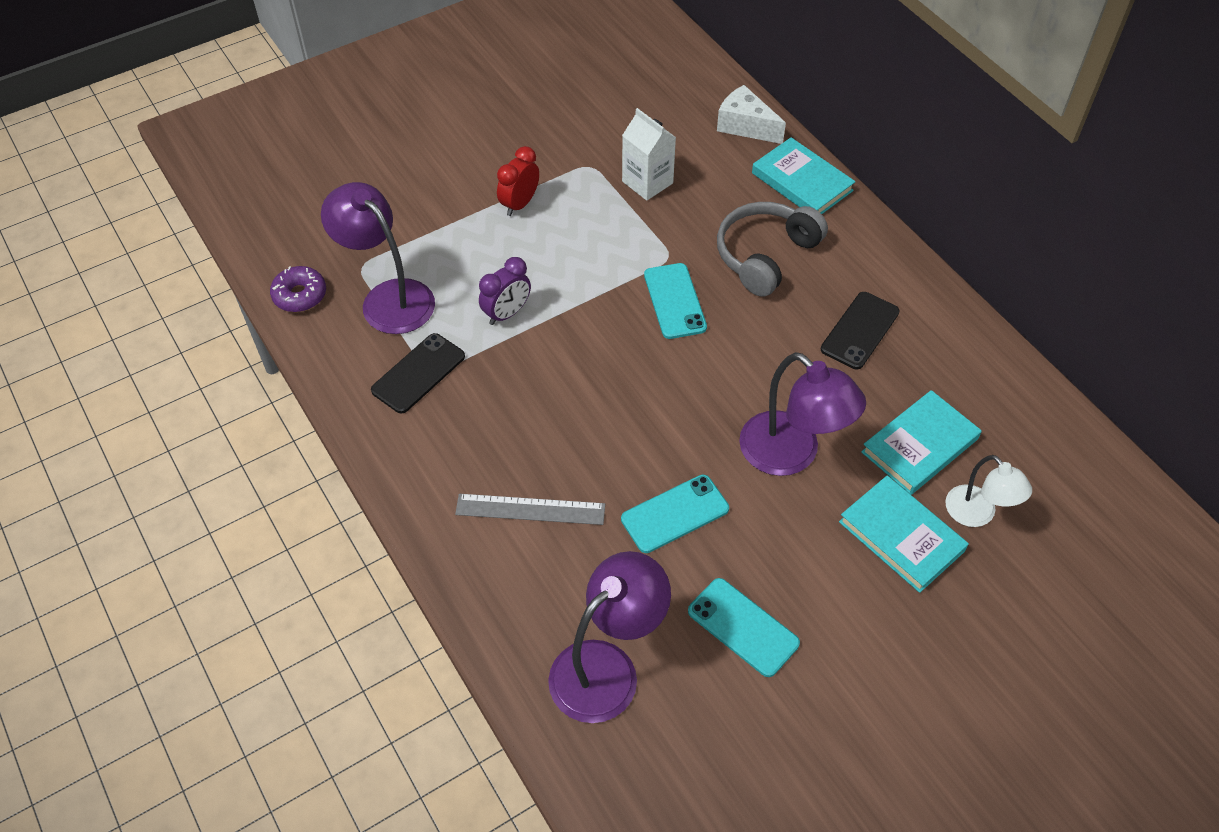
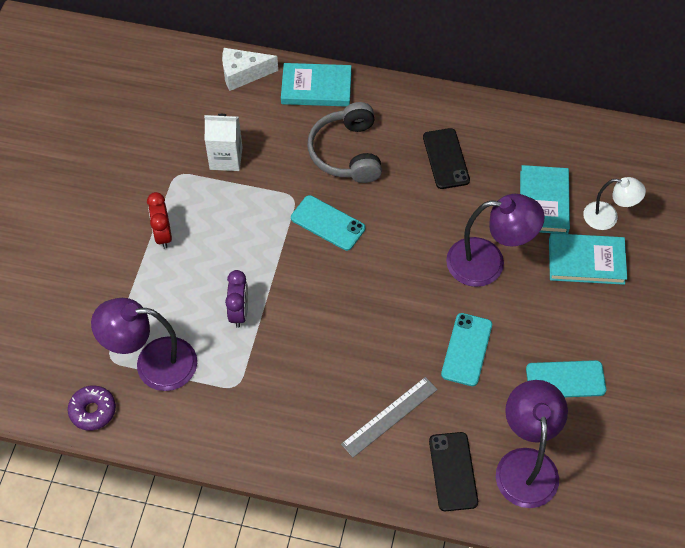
camera: 45 degrees left, 5 degrees up
(418, 373) = (231, 395): black phone -> black phone (453, 471)

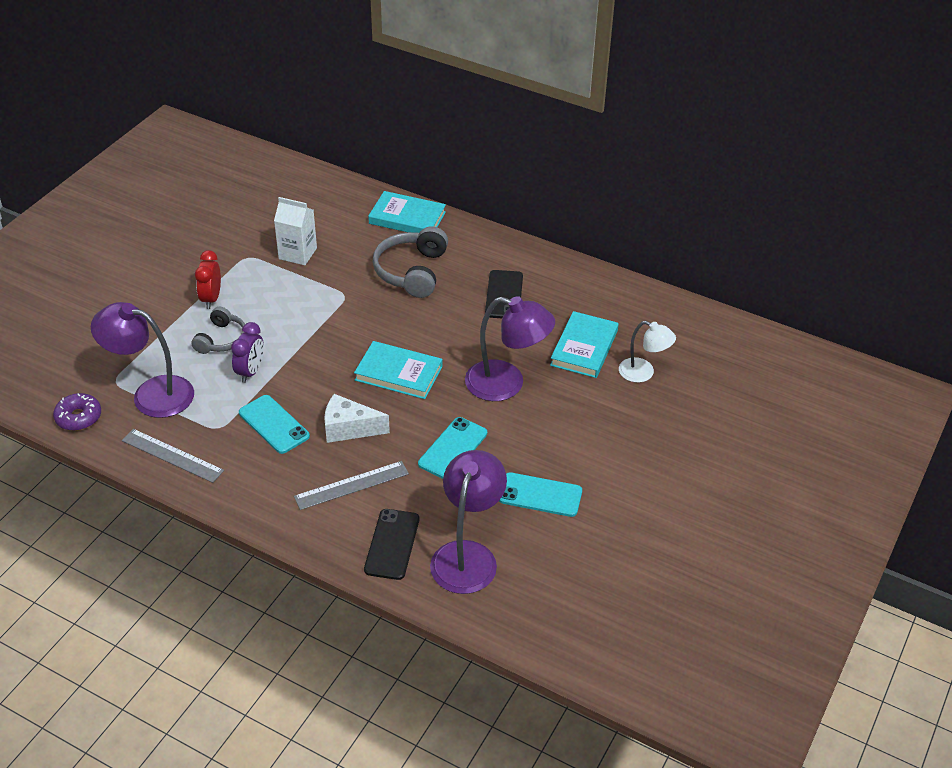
camera: 15 degrees right, 15 degrees down
(194, 281) = (221, 339): none -> grey headphones
(205, 430) = (172, 455): none -> grey ruler
(243, 74) = (344, 195): white cheese -> white cheese (349, 428)
(327, 223) = (367, 321): turquoise phone -> turquoise phone (273, 424)
(586, 261) = (605, 404): turquoise book -> turquoise book (398, 373)

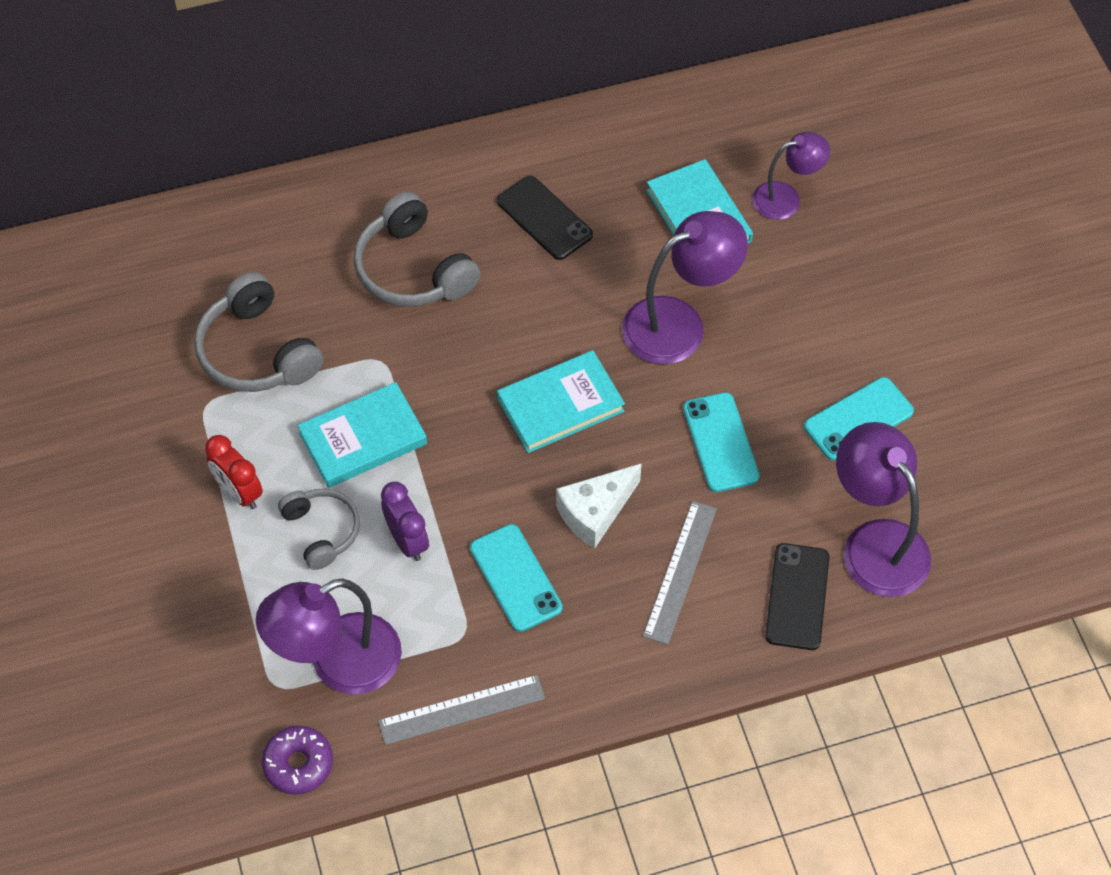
camera: 45 degrees left, 15 degrees up
(273, 424) = (515, 578): turquoise phone -> turquoise phone turned 60 degrees clockwise
(297, 253) = (257, 351): white carton -> grey headphones
(392, 544) = (797, 597): black phone -> black phone turned 45 degrees clockwise
(407, 218) = (317, 203): turquoise book -> turquoise book (363, 438)
(643, 373) = (786, 198): white lamp -> purple lamp

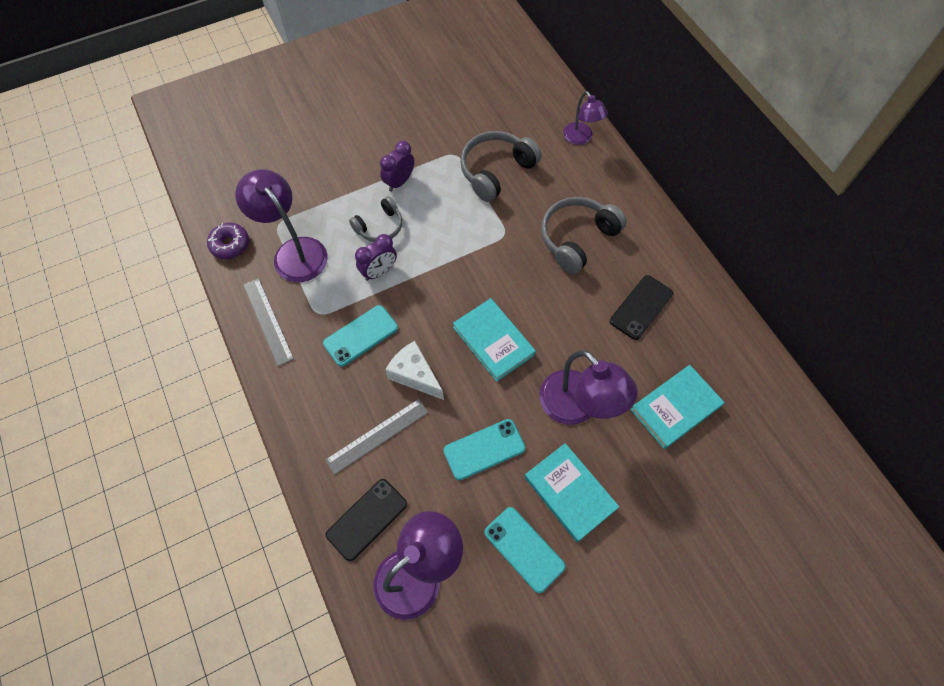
camera: 80 degrees right, 5 degrees up
(239, 492) = (399, 182): red clock -> purple clock
(363, 438) = (446, 235): turquoise book -> turquoise book (570, 493)
(680, 571) = (377, 435): grey ruler -> grey ruler turned 45 degrees counterclockwise
(786, 198) = (713, 470): purple lamp -> purple lamp (581, 138)
(797, 597) = (367, 519): black phone -> black phone turned 45 degrees counterclockwise

